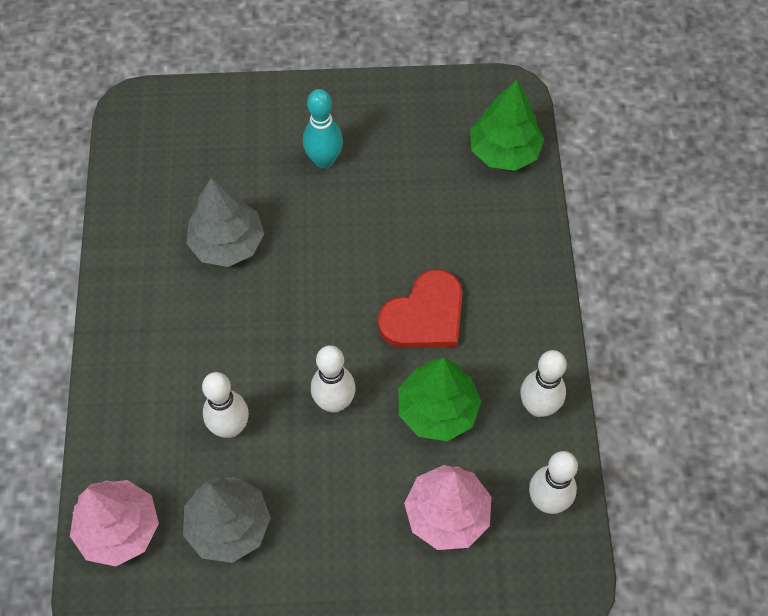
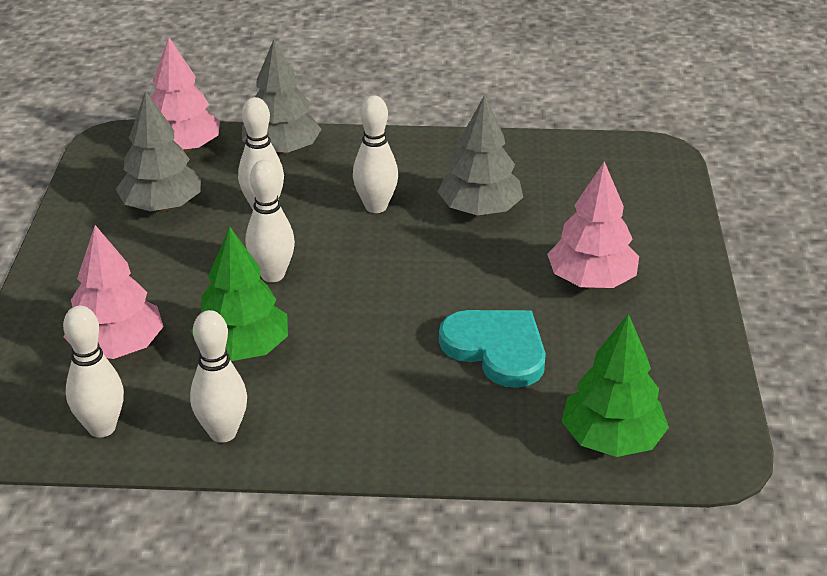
camera: 95 degrees right, 25 degrees down
(124, 427) = (282, 150): none -> grey tree
(224, 328) = (376, 207): none -> white bowling pin
(324, 160) = (591, 280): turquoise bowling pin -> pink tree
(416, 224) = (496, 349): none -> turquoise heart
(425, 315) = (367, 347): red heart -> none

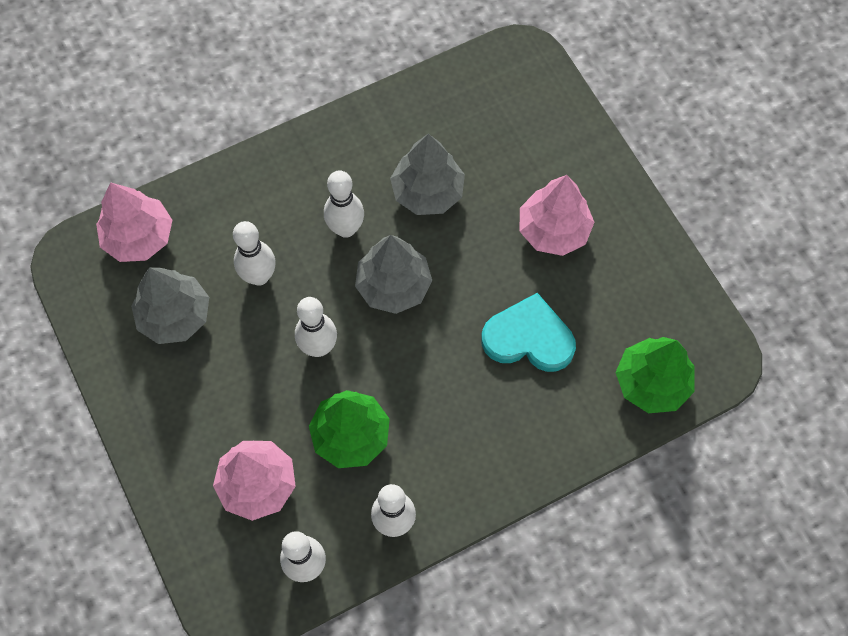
camera: 30 degrees left, 30 degrees up
(282, 150) = (224, 198): grey tree -> grey tree (394, 286)

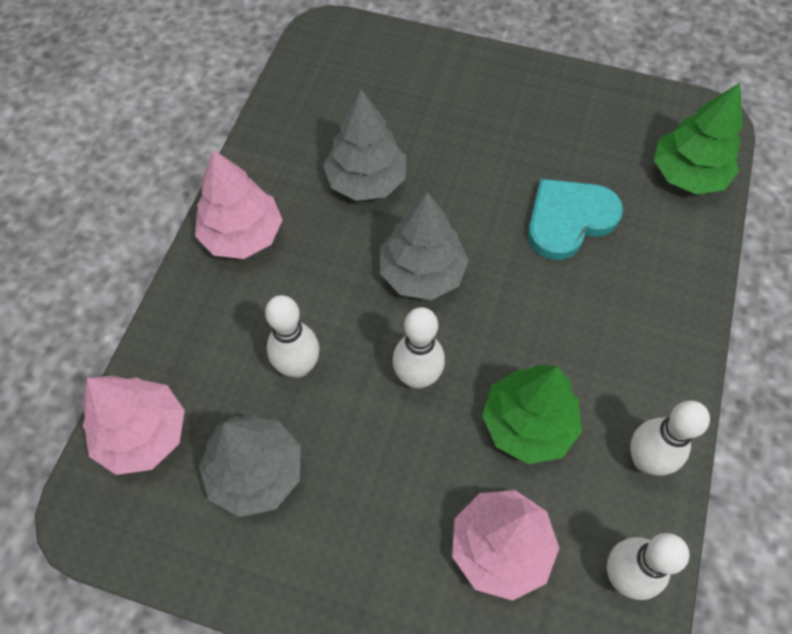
camera: 45 degrees left, 5 degrees down
(346, 228) = (331, 263): white bowling pin -> none
(553, 230) = (493, 130): pink tree -> pink tree (242, 235)

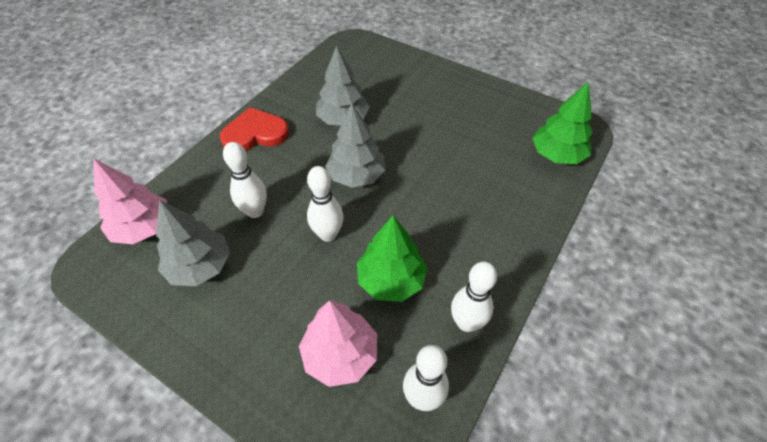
camera: 15 degrees right, 10 degrees down
(242, 235) = (255, 133): pink tree -> red heart
(569, 219) = (465, 165): turquoise heart -> none

